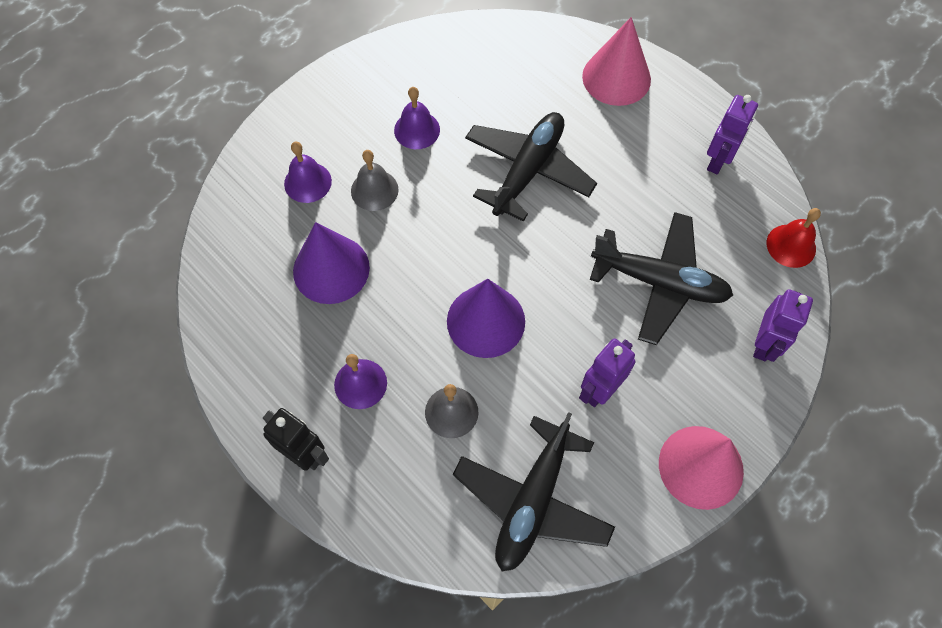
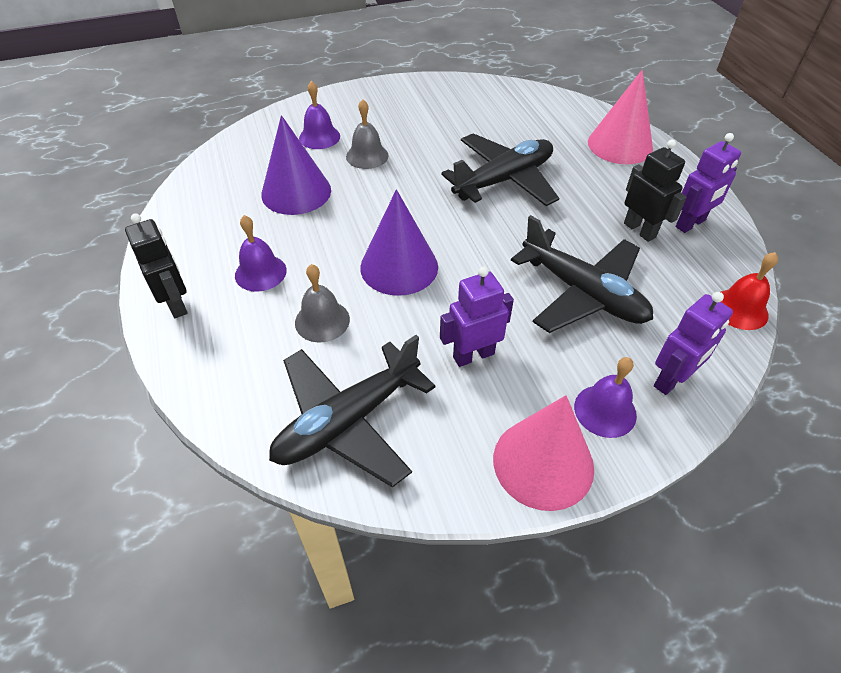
camera: 25 degrees right, 15 degrees down
(417, 130) = (427, 131): purple bell -> purple bell (605, 410)
(678, 186) = (640, 230): none -> black robot

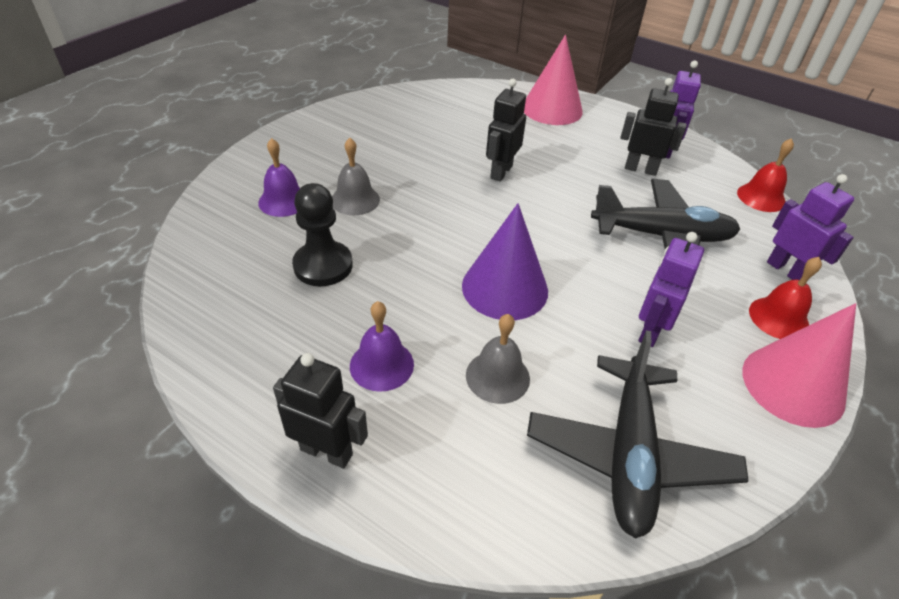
camera: 40 degrees left, 5 degrees down
(296, 192) = (323, 265): purple cone -> black pawn
(504, 180) = (501, 172): black plane -> black robot
(605, 410) = (778, 318): purple bell -> red bell
(671, 380) = (786, 270): purple robot -> purple robot turned 45 degrees counterclockwise

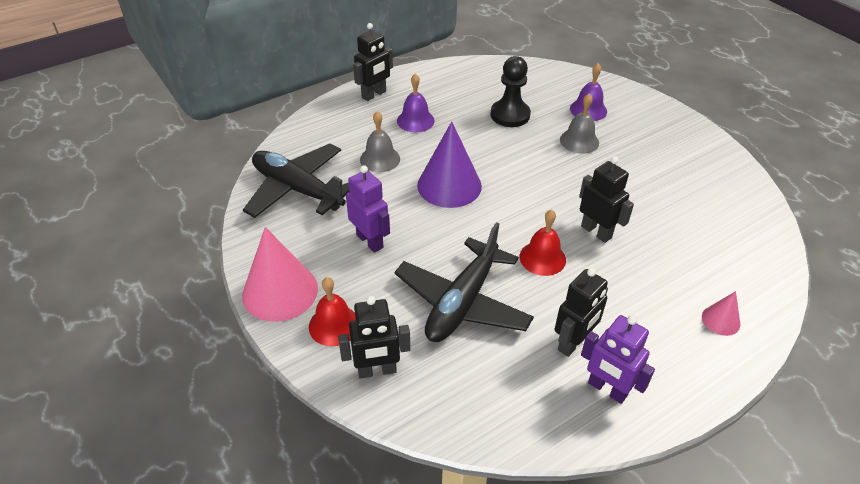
camera: 115 degrees right, 0 degrees up
(552, 109) = (720, 320): pink cone -> pink cone, size x0.48
(761, 197) = (486, 431): red bell -> red bell (542, 258)
(786, 270) = (377, 371): purple robot -> black robot

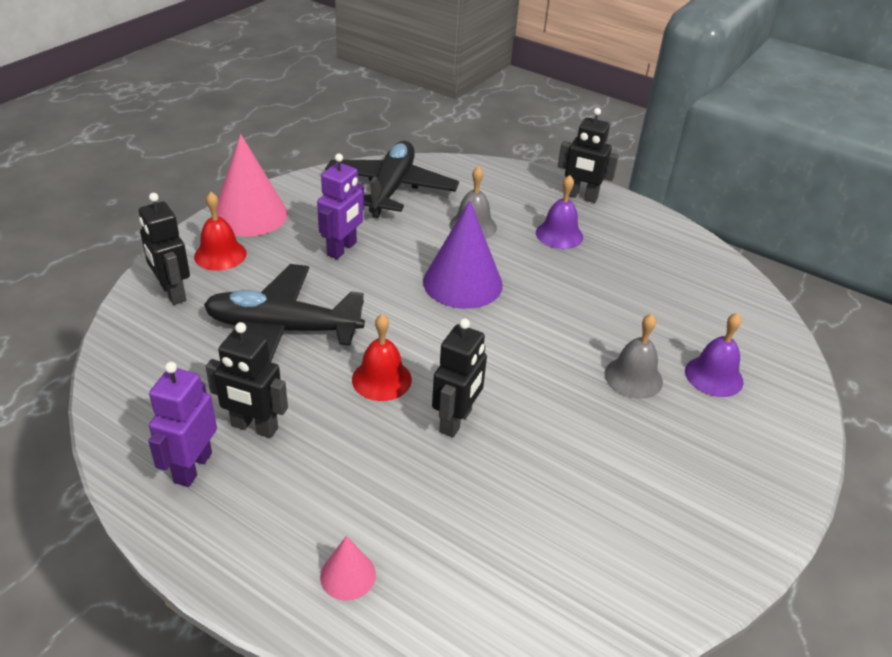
camera: 65 degrees right, 5 degrees down
(510, 115) = (635, 305): black pawn -> none

